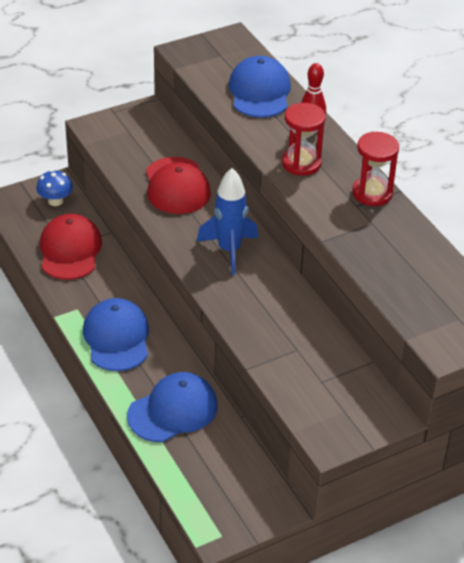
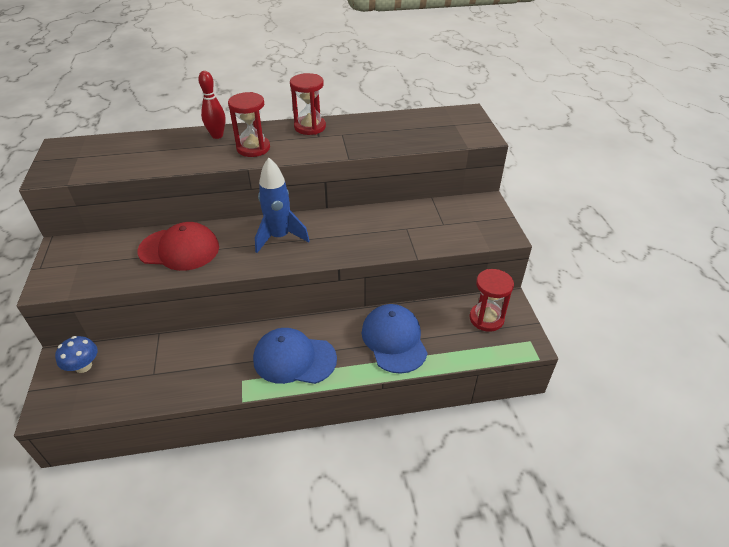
camera: 70 degrees left, 0 degrees up
(70, 250) = (161, 369): red cap -> none
(241, 489) = (486, 318): none -> red hourglass
(259, 92) = (147, 148): blue cap -> none

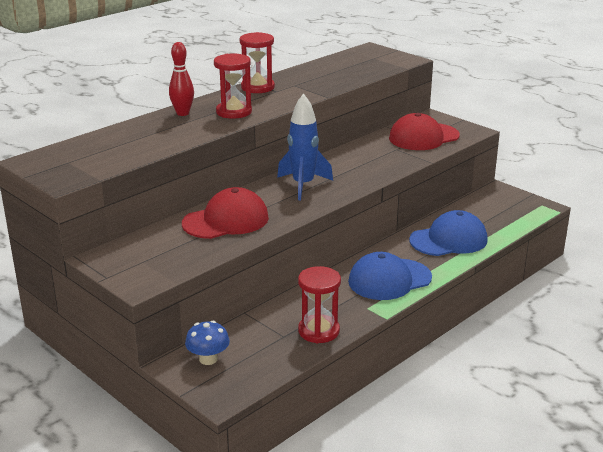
camera: 35 degrees left, 15 degrees down
(394, 340) = (449, 240): blue cap -> blue cap turned 120 degrees clockwise
(447, 224) = (423, 137): none -> red cap
(486, 318) = (496, 204): red hourglass -> red hourglass (318, 331)

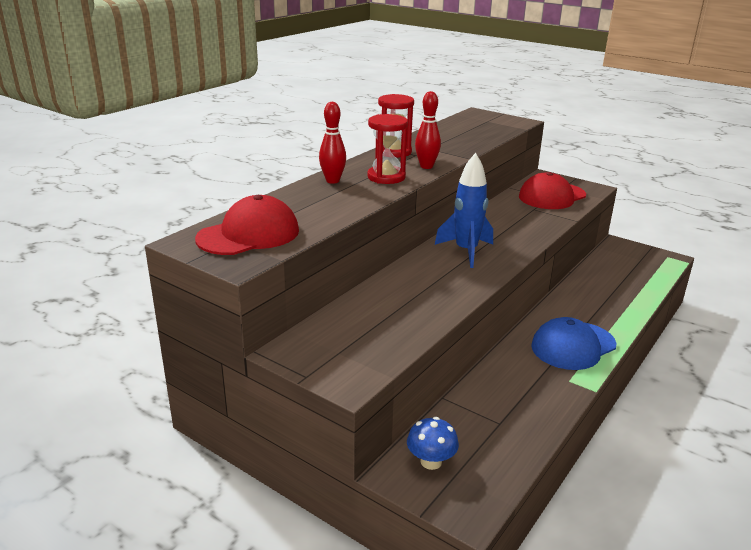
camera: 10 degrees left, 0 degrees up
(226, 220) = (407, 296): red cap -> red cap (249, 234)
(278, 103) = (426, 166): none -> red bowling pin
(318, 331) = (534, 413): red hourglass -> none
(449, 240) = (605, 298): blue cap -> none

